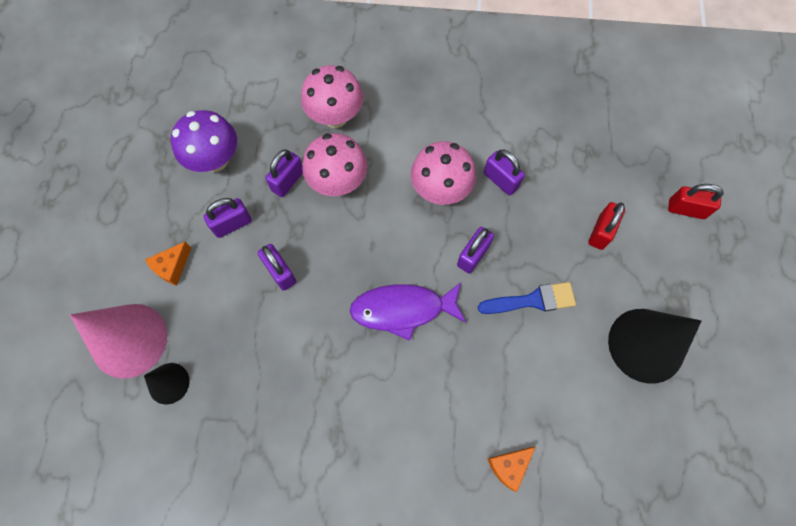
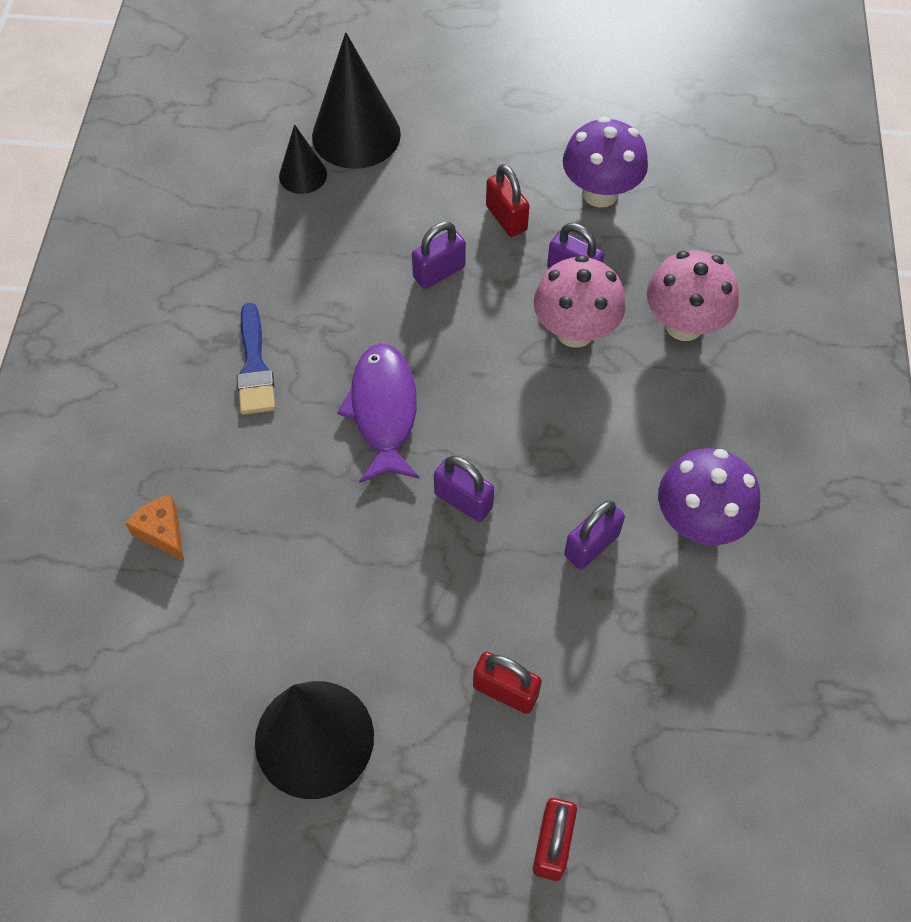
camera: 90 degrees right, 10 degrees down
(129, 340) = (356, 135): pink cone -> black cone
(172, 267) = (446, 164): orange cheese -> none
(232, 224) = (506, 218): purple padlock -> red padlock
(440, 190) = (569, 460): pink mushroom -> none
(481, 121) = (698, 522): none -> purple mushroom
(532, 300) = (392, 578): blue brush -> blue brush (254, 367)

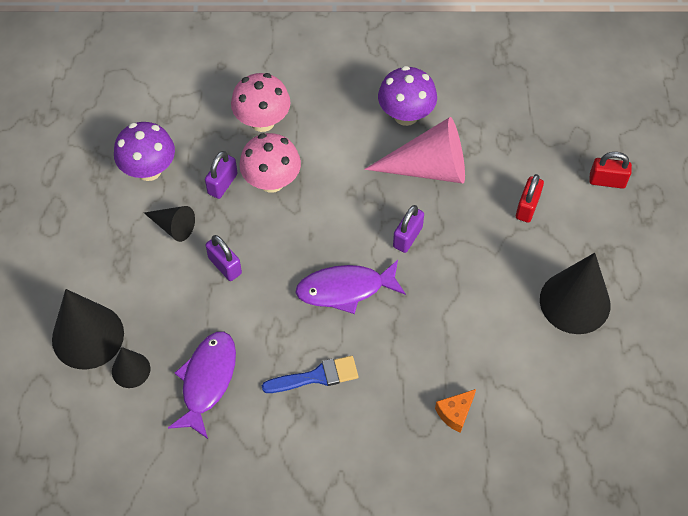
camera: 95 degrees left, 0 degrees up
(273, 249) = (207, 380): none -> purple fish
(506, 218) = (173, 226): red padlock -> black cone
(591, 545) = (428, 168): purple padlock -> pink cone

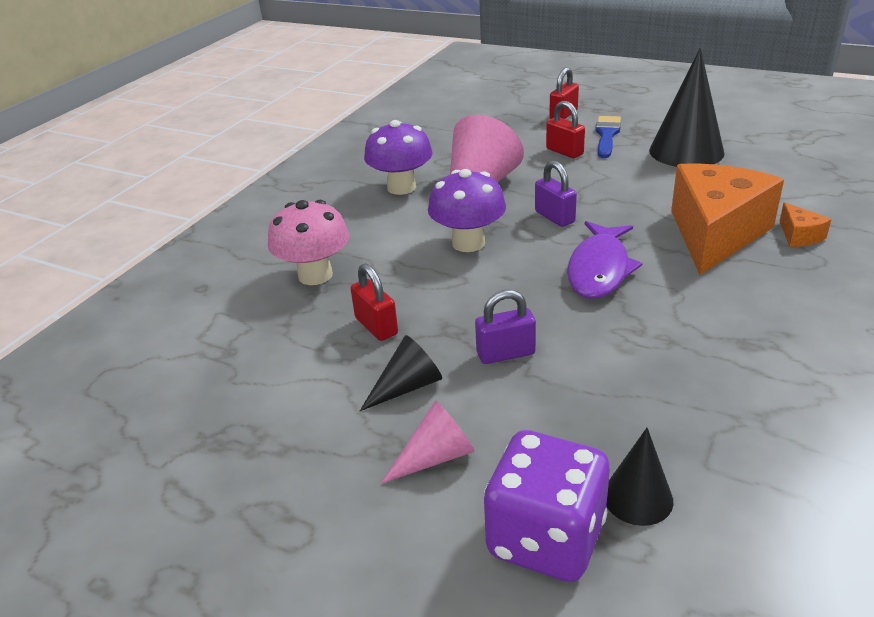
camera: 60 degrees left, 25 degrees down
(88, 336) = (546, 538): black cone -> purple dice
(123, 265) = (435, 457): none -> pink cone
(149, 170) = (292, 388): purple mushroom -> purple mushroom (468, 243)
(207, 380) = (690, 415): purple fish -> none
(222, 184) = (376, 326): purple padlock -> red padlock
(271, 181) = (407, 287): pink mushroom -> none
(316, 376) = (717, 317): blue brush -> blue brush (607, 135)
(431, 353) = (715, 234): none -> orange cheese

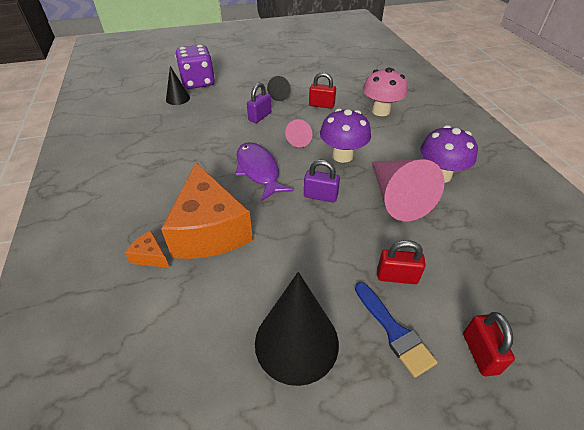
camera: 135 degrees right, 10 degrees up
(435, 457) = (247, 84): pink cone -> pink cone (301, 138)

